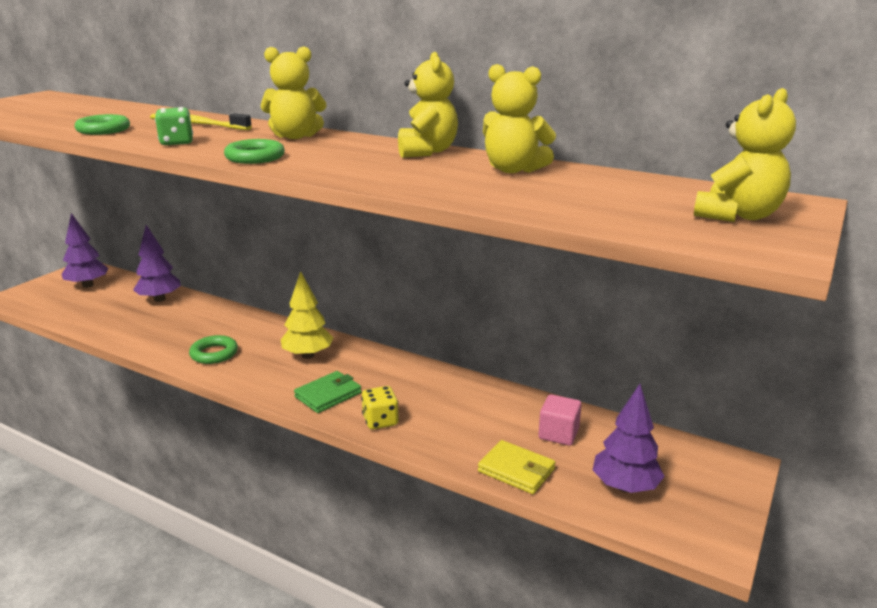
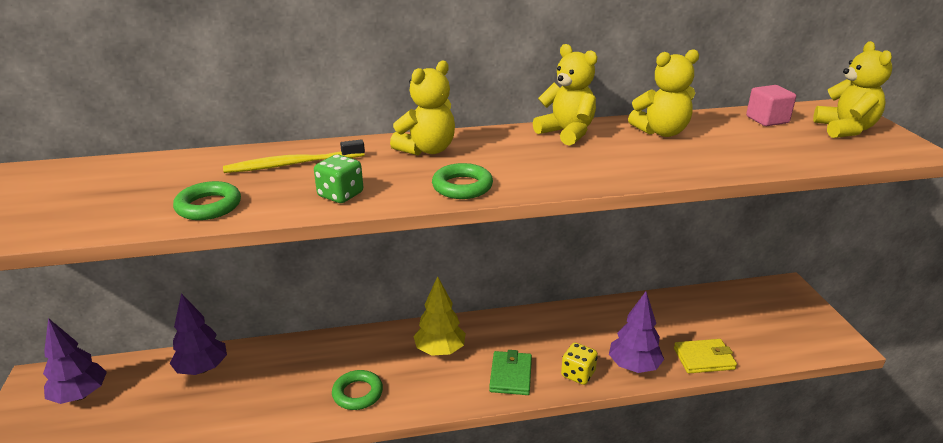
camera: 40 degrees left, 5 degrees up
(558, 434) = (686, 318): pink cube -> pink cube (767, 120)
(625, 487) = (765, 334): purple tree -> purple tree (634, 366)

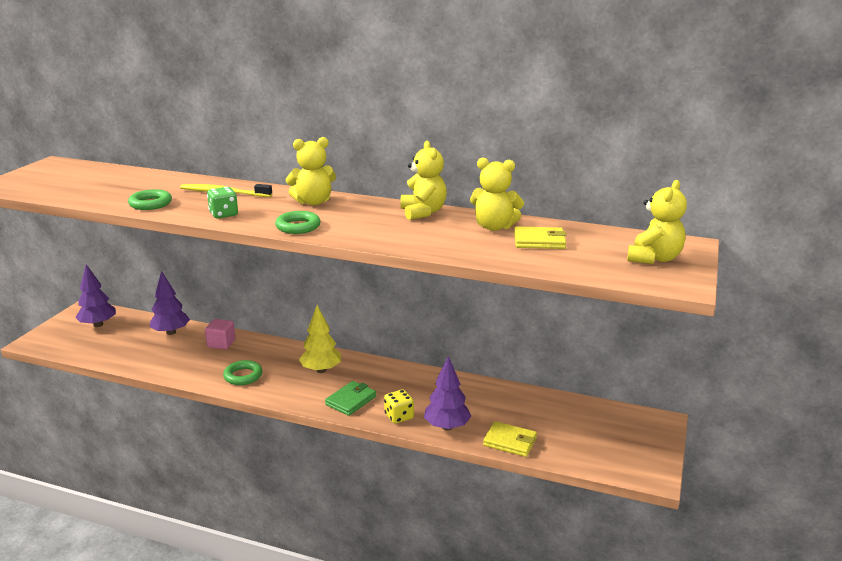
camera: 30 degrees right, 5 degrees down
(727, 137) = (539, 241): none -> yellow wallet
(767, 120) = (600, 238): pink cube -> pink cube (221, 343)

